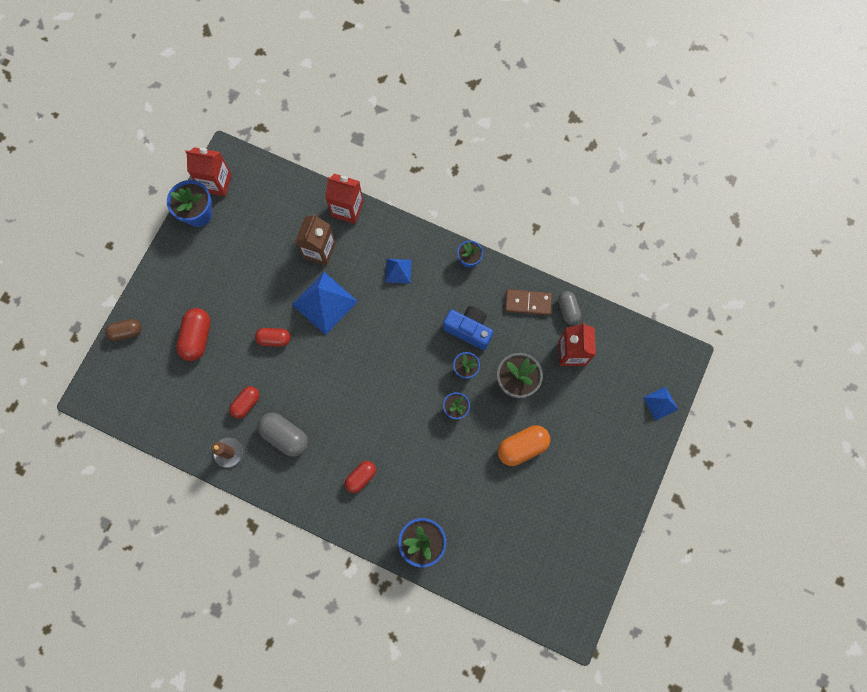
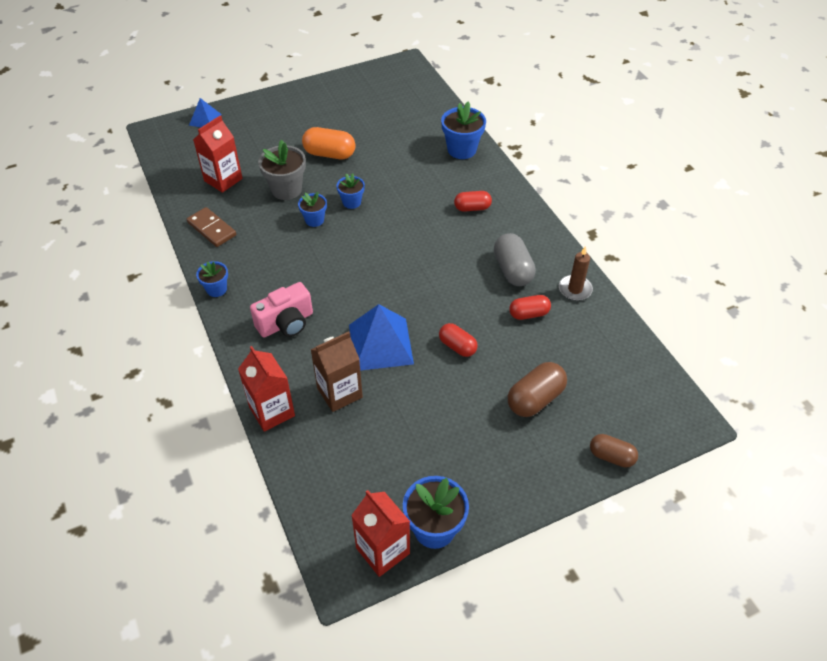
camera: 140 degrees left, 25 degrees down
(197, 337) = (535, 399): red capsule -> brown capsule
(398, 271) = (286, 323): blue pyramid -> pink camera
(469, 330) = (280, 242): blue camera -> none
(568, 310) = (189, 205): grey capsule -> none

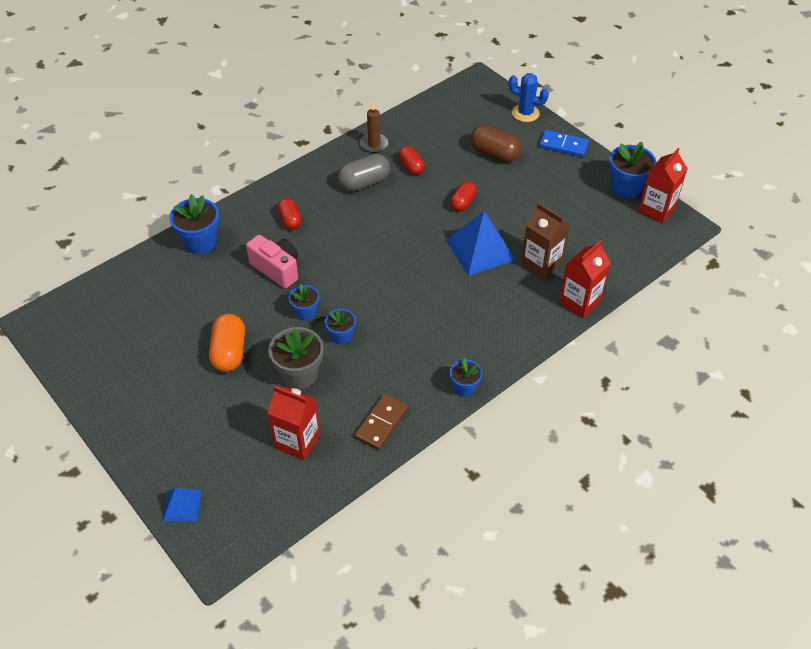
camera: 105 degrees left, 0 degrees up
(286, 323) = (484, 319): pink camera -> pink camera (277, 269)
(536, 481) = (563, 145): none -> blue domino
(611, 456) = (525, 113): brown capsule -> blue cactus

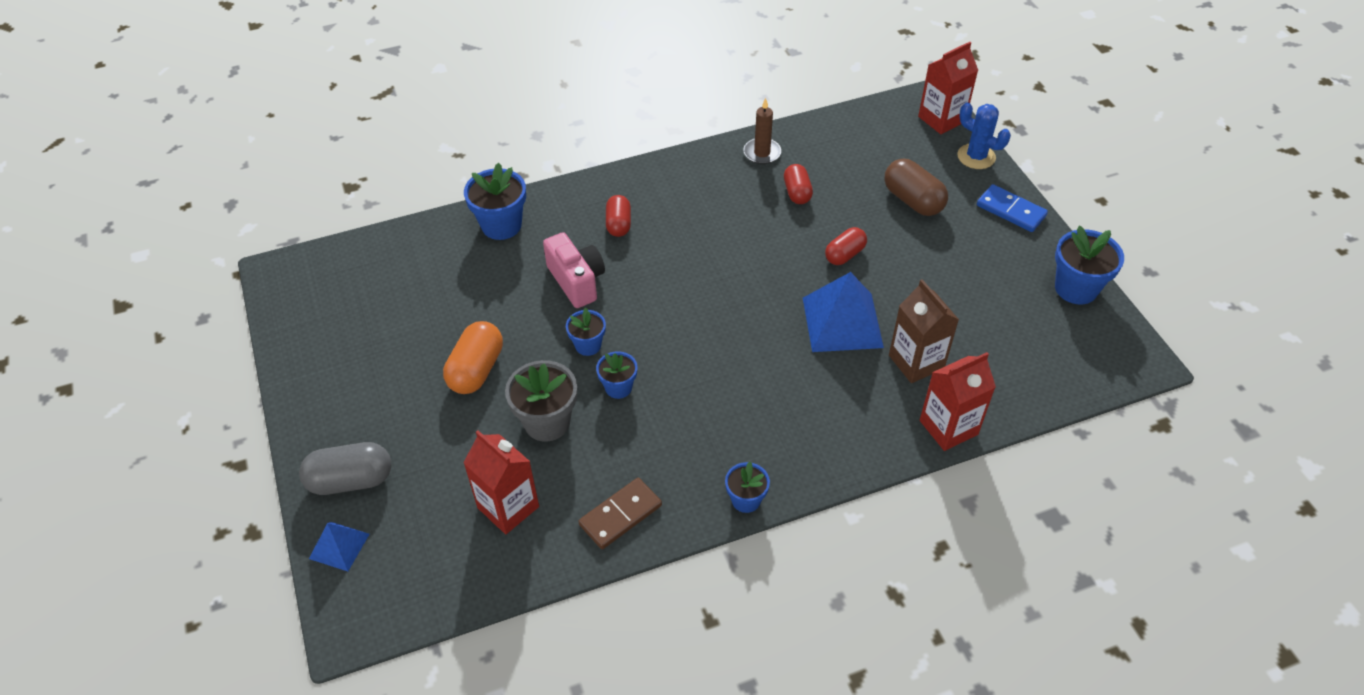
camera: 20 degrees right, 0 degrees up
(364, 183) = (729, 198): grey capsule -> grey capsule (351, 480)
(656, 210) = (1108, 329): red carton -> red carton (941, 119)

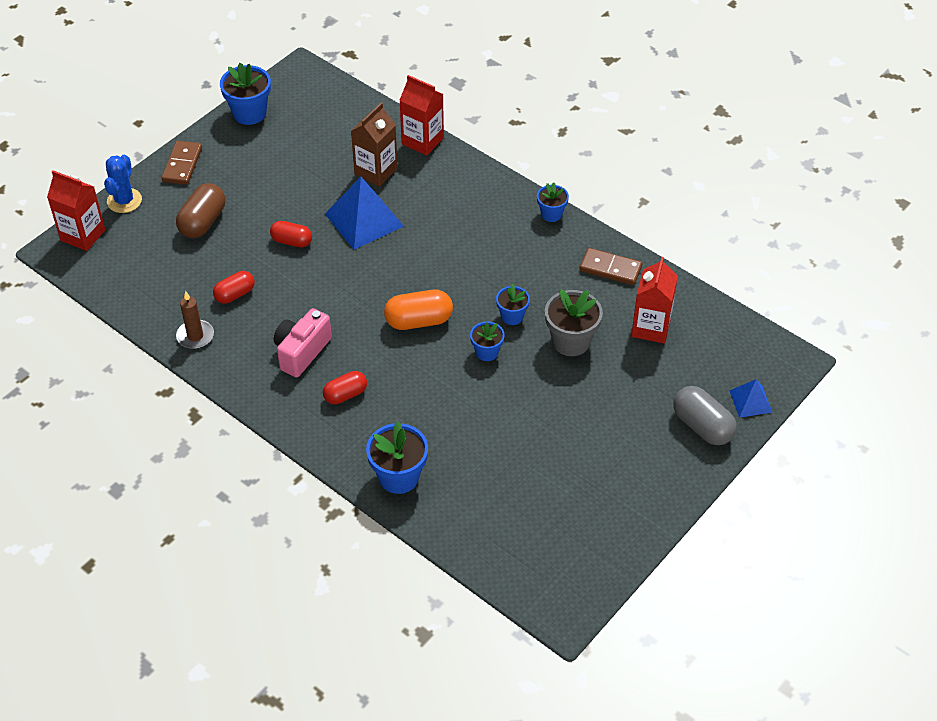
camera: 120 degrees left, 0 degrees up
(476, 370) = (558, 407): orange capsule -> orange capsule (419, 321)
(577, 281) = (428, 391): pink camera -> pink camera (301, 352)
(1011, 211) = (182, 165): blue domino -> brown domino

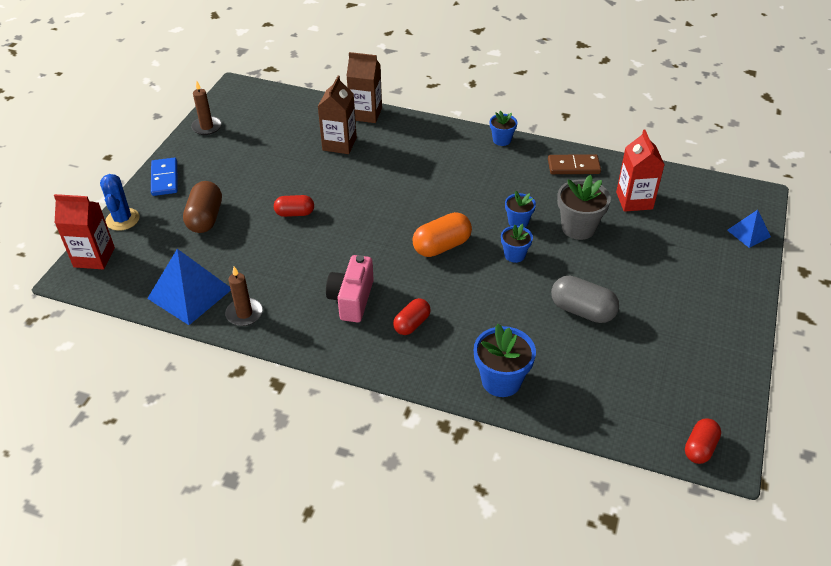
camera: 20 degrees left, 5 degrees down
(182, 165) = (165, 179): brown domino -> blue domino
(235, 294) = (265, 269): red capsule -> red capsule (700, 448)
(249, 113) = (207, 127): blue flower pot -> brown candle
(364, 220) = (349, 181): blue pyramid -> blue pyramid (189, 293)
(422, 141) = (366, 114): red carton -> brown carton
(702, 426) = (726, 262): grey capsule -> grey capsule (582, 311)

